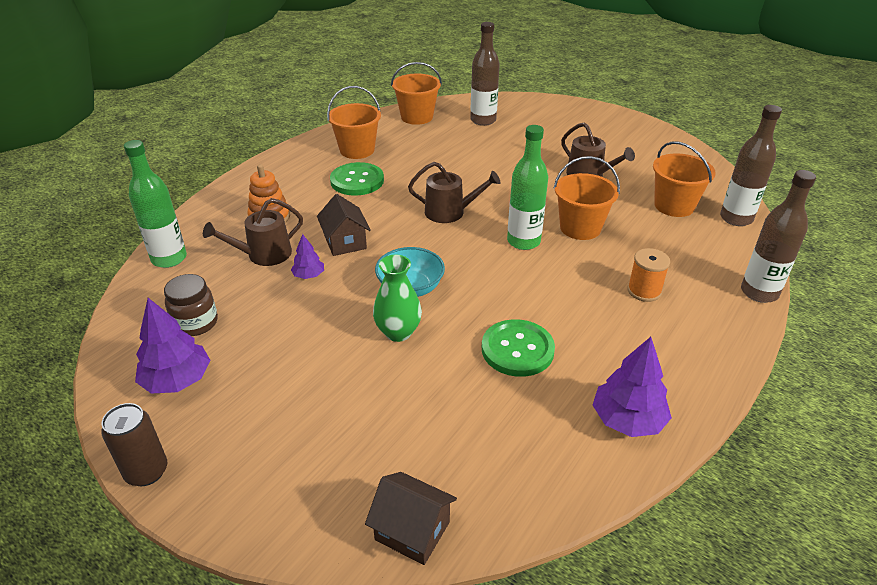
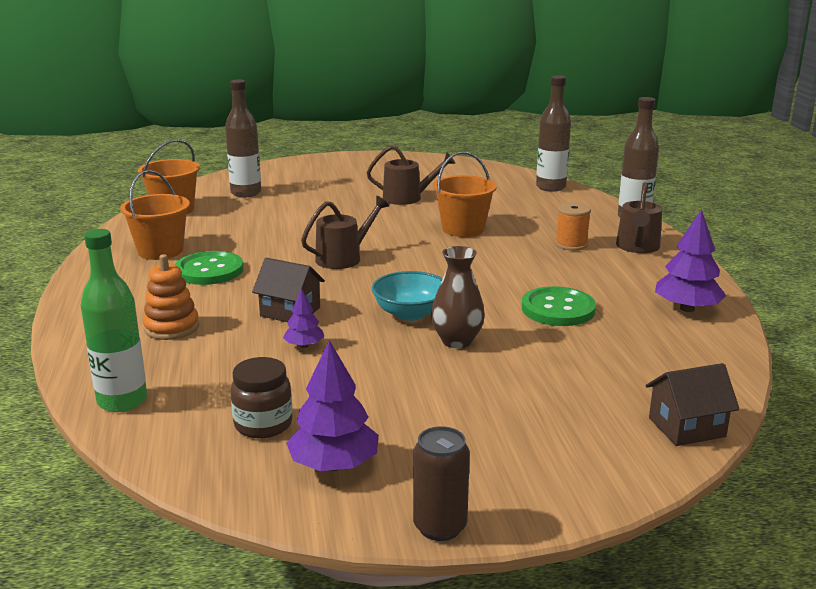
camera: 45 degrees left, 15 degrees down
(264, 255) = (226, 353): brown watering can -> brown watering can (637, 247)
(398, 332) = (457, 341): green vase -> brown vase
(523, 241) = (439, 252): green bottle -> none
(674, 206) = (500, 194): orange bucket -> none

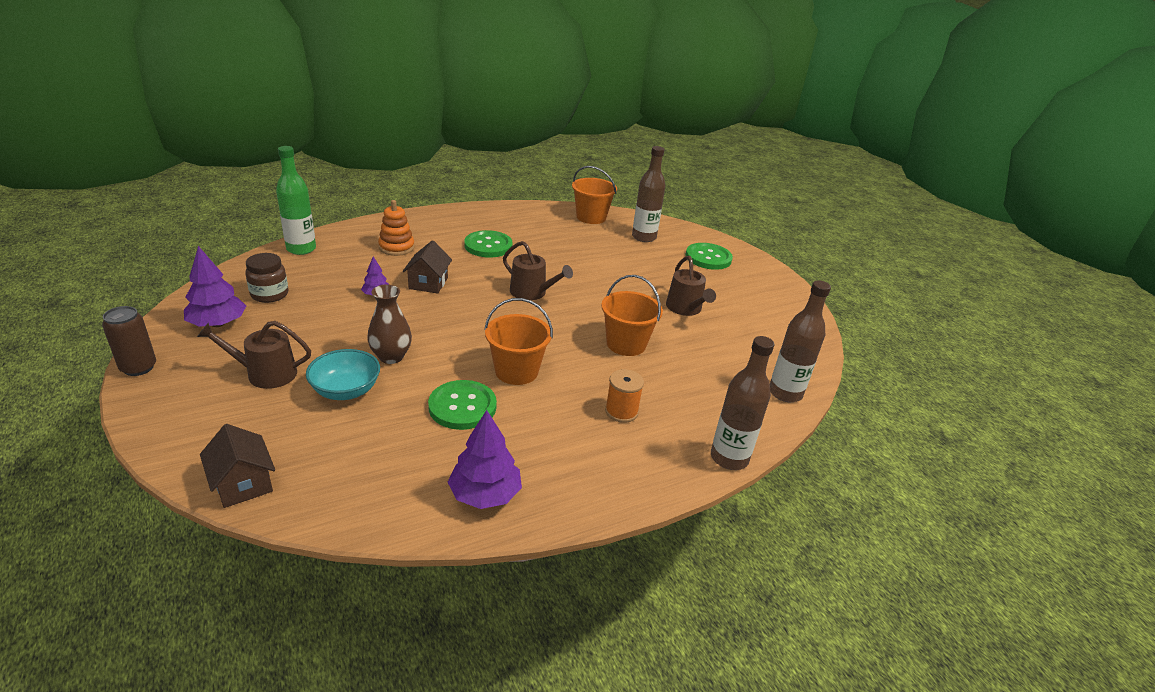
camera: 70 degrees right, 10 degrees up
(160, 251) = (514, 225): orange bucket -> orange bucket (516, 371)
(311, 175) = (708, 258): none -> green button
(410, 313) = (436, 331): turquoise bowl -> turquoise bowl (346, 390)
(637, 247) = (638, 460): brown watering can -> brown watering can (265, 374)

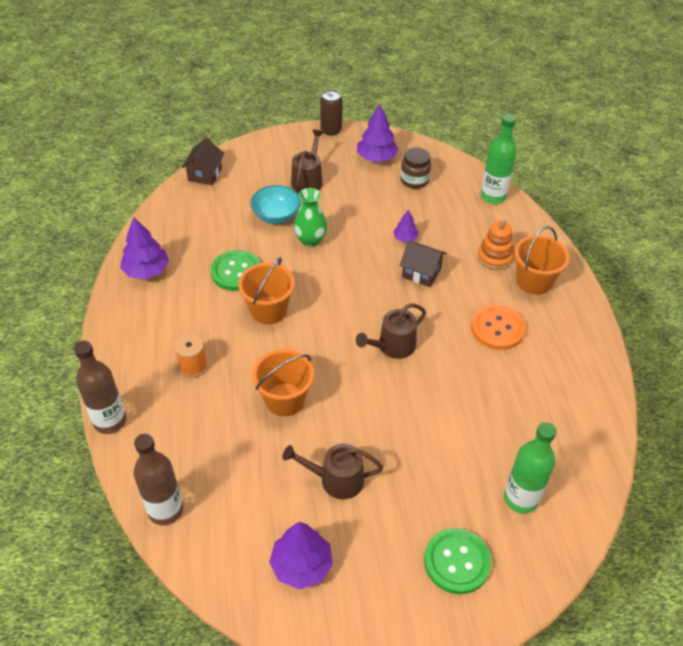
camera: 110 degrees right, 15 degrees up
(243, 484) = (205, 174): brown house -> brown house turned 60 degrees counterclockwise
(391, 356) = (310, 240): brown vase -> green vase
(488, 246) = (497, 328): green button -> orange button
(591, 217) = (581, 451): orange bucket -> orange bucket (534, 281)
(644, 237) = (520, 499): brown bottle -> green bottle
(766, 316) = (301, 565): none -> purple tree

